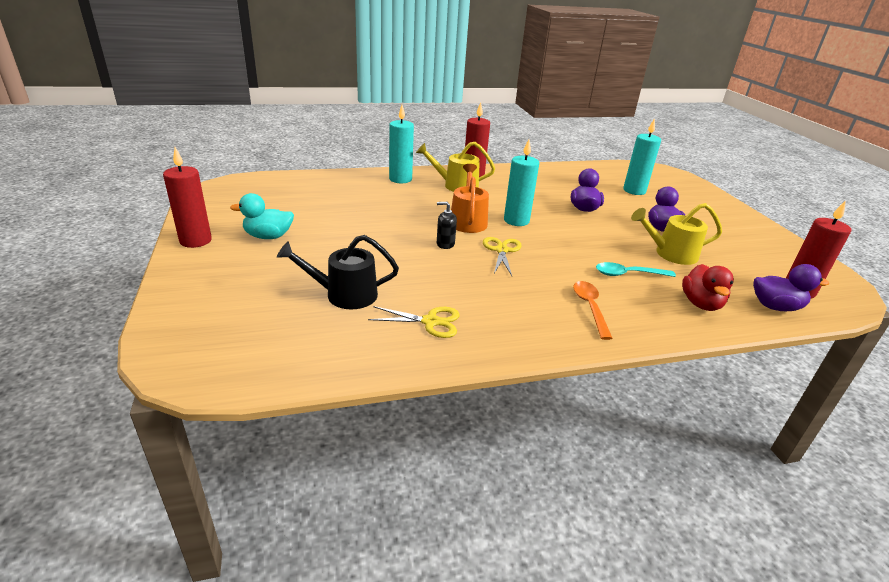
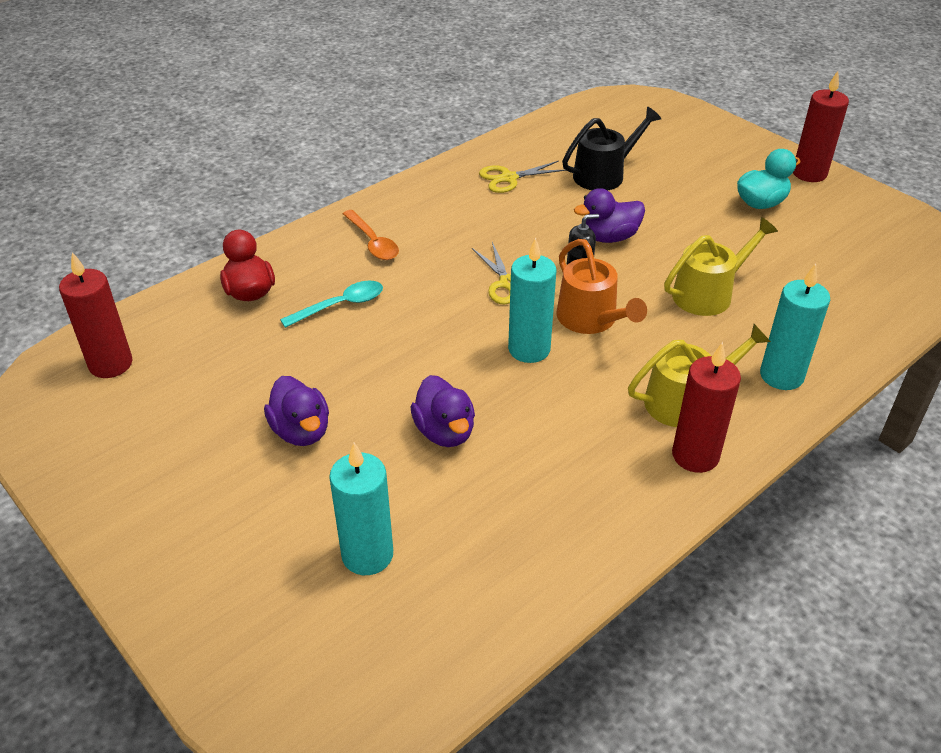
camera: 155 degrees right, 10 degrees up
(671, 254) = (285, 370): yellow watering can -> yellow watering can (708, 294)
(775, 307) = (156, 321): purple duck -> purple duck (609, 237)

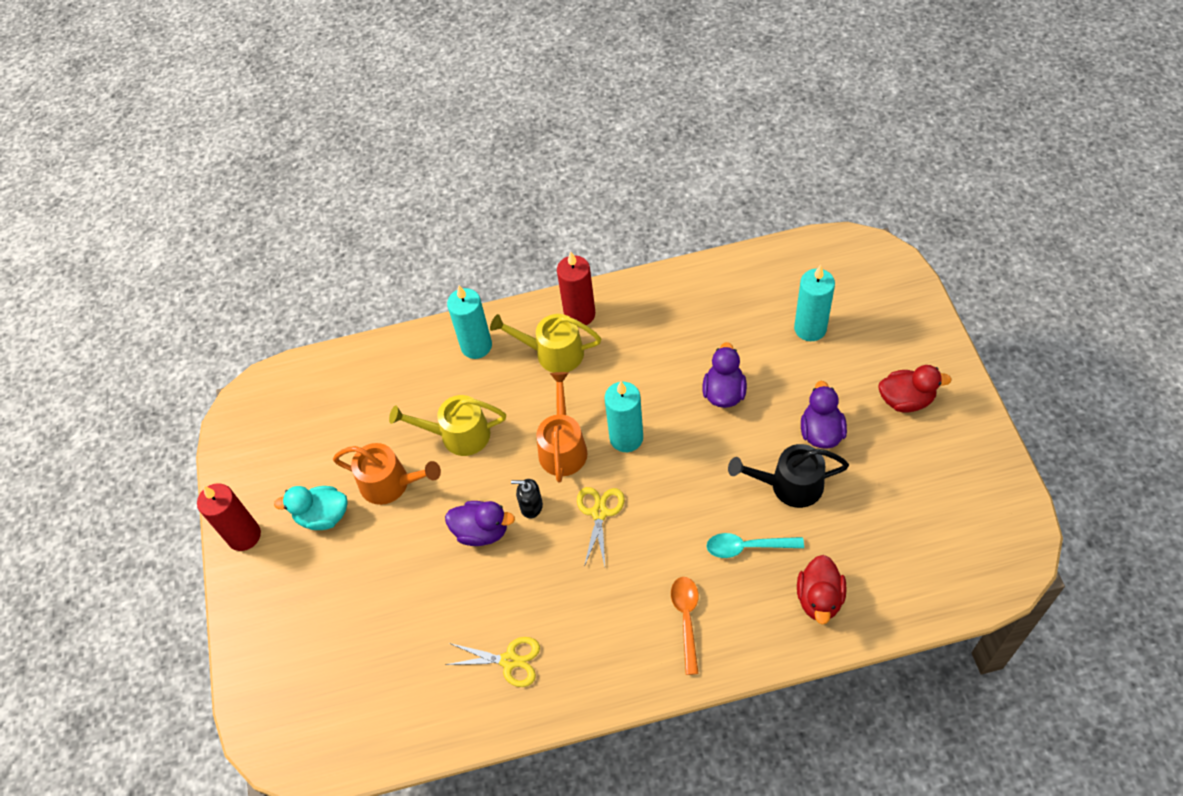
camera: 145 degrees left, 15 degrees up
(111, 364) = (953, 558): red candle -> none
(198, 506) = (906, 400): none -> red duck
(604, 175) = (419, 622): black watering can -> black watering can (790, 485)
(730, 240) = (390, 483): none -> orange watering can

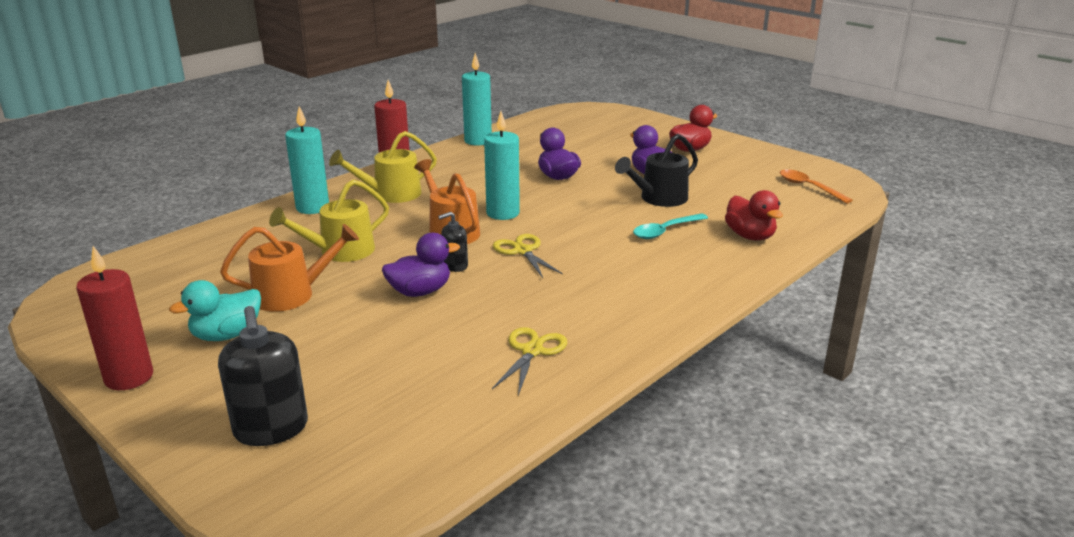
camera: 40 degrees left, 30 degrees down
(297, 647) = (271, 429): none -> black soap dispenser
(509, 660) = (532, 351): yellow scissors -> yellow scissors turned 45 degrees counterclockwise
(686, 619) = (664, 276): orange spoon -> orange spoon (808, 187)
(810, 328) = (587, 141): turquoise candle -> turquoise candle (478, 141)

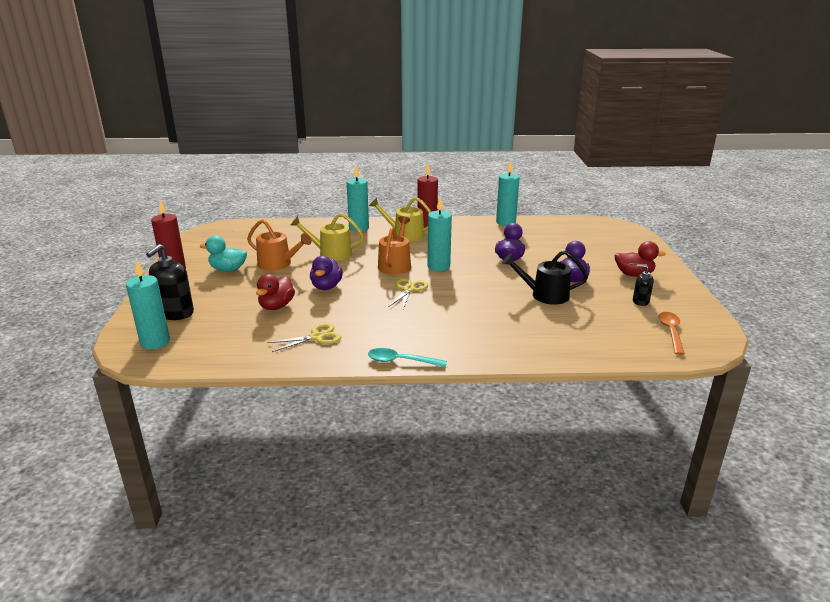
camera: 45 degrees right, 0 degrees up
(326, 481) = (155, 342): none -> turquoise candle
(420, 291) = (326, 287): purple duck -> purple duck turned 75 degrees clockwise
(455, 266) = (364, 282): black soap dispenser -> black soap dispenser (640, 301)
(665, 231) = (507, 314): turquoise spoon -> turquoise spoon (401, 361)
(750, 236) = (555, 341): red duck -> red duck (276, 306)

